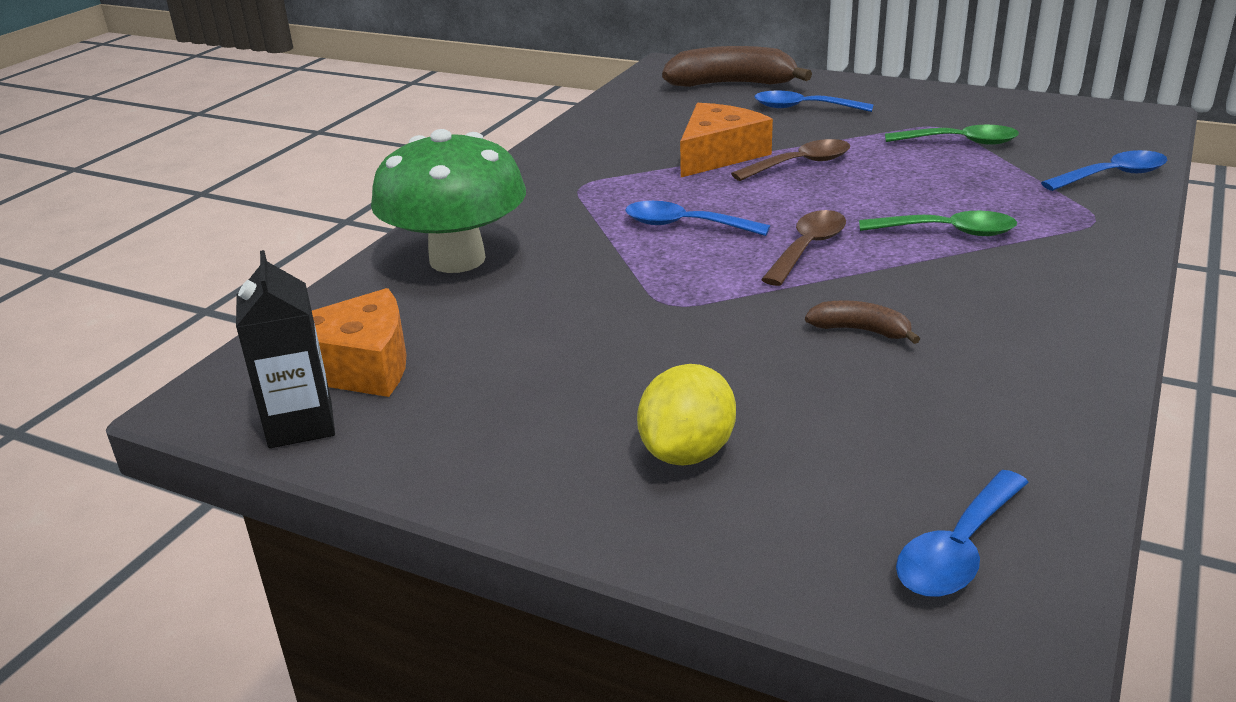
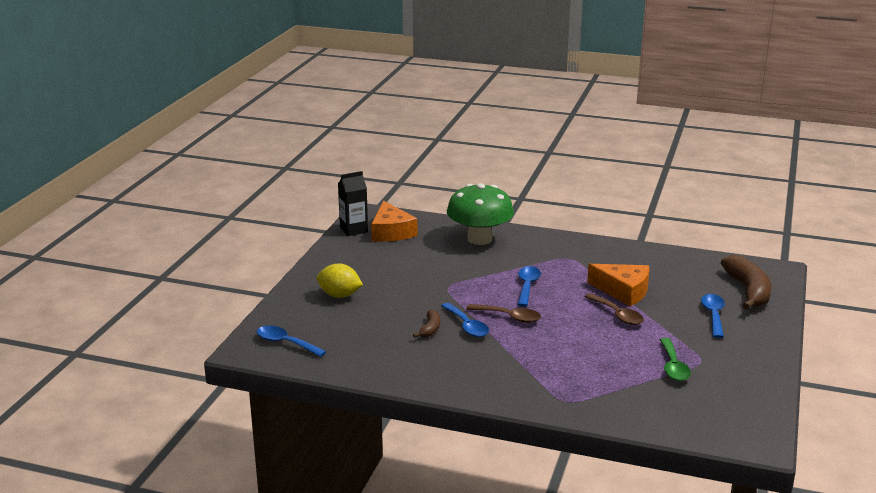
camera: 80 degrees right, 5 degrees down
(947, 232) = (537, 355): green spoon -> none
(1112, 176) = (634, 414): blue spoon -> blue spoon (466, 326)

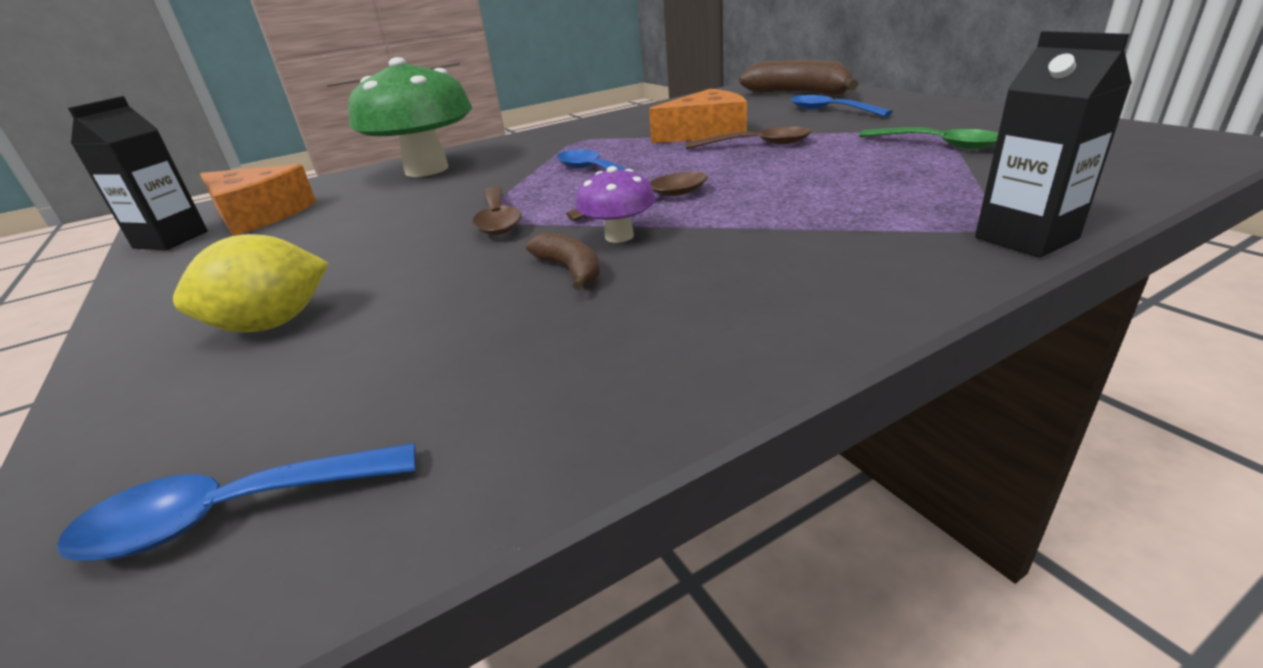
camera: 45 degrees left, 5 degrees up
(451, 291) = (498, 219): none -> brown spoon
(466, 326) = (619, 236): blue spoon -> purple mushroom
(560, 410) = (1026, 238): none -> black carton

